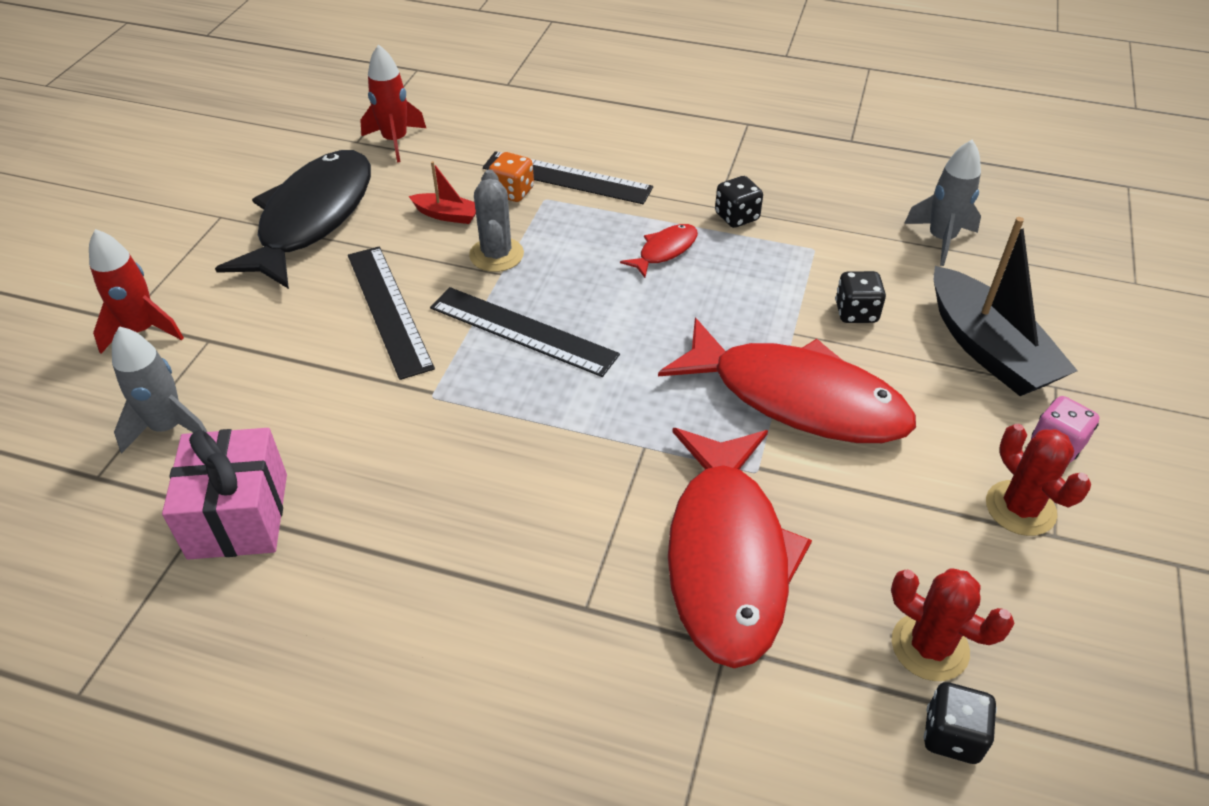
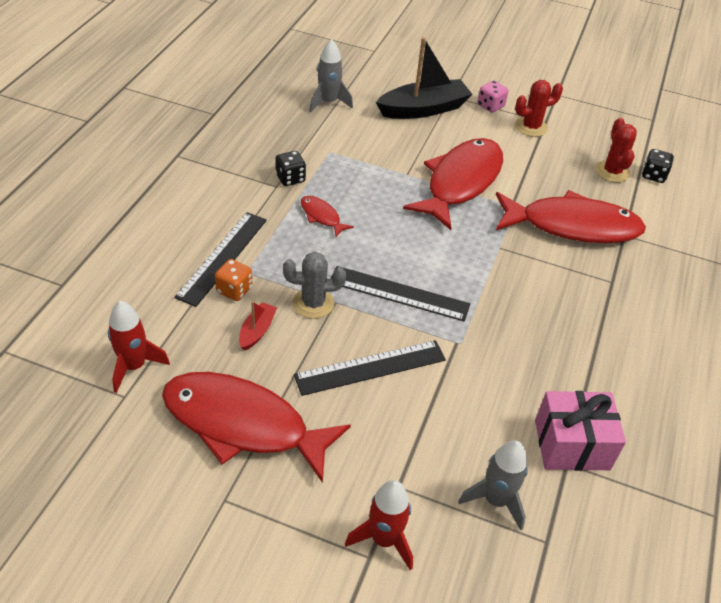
camera: 90 degrees left, 0 degrees up
(312, 219) = (243, 424): black fish -> red fish
(522, 331) = (399, 293): black ruler -> black ruler turned 75 degrees clockwise
(856, 312) = (391, 147): black dice -> none
(929, 647) = (612, 172): red cactus -> red cactus turned 45 degrees counterclockwise

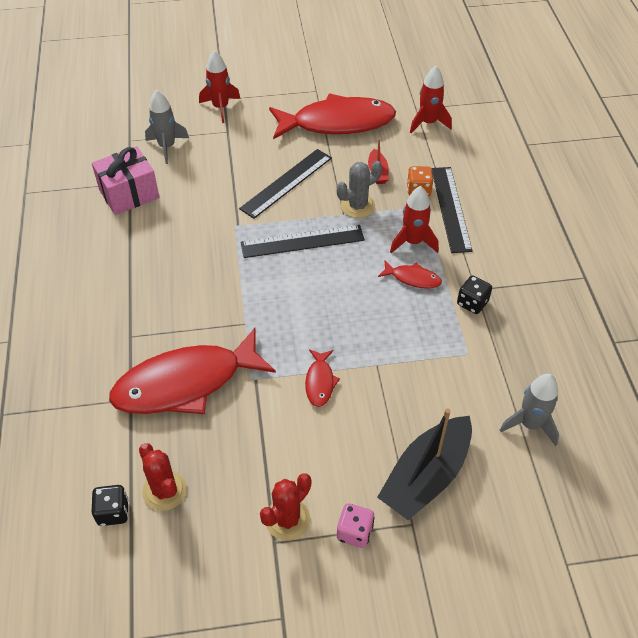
camera: 155 degrees right, 5 degrees up
(291, 244) = (413, 242): none -> red rocket
(460, 182) = (320, 382): red fish -> red fish, size x0.42

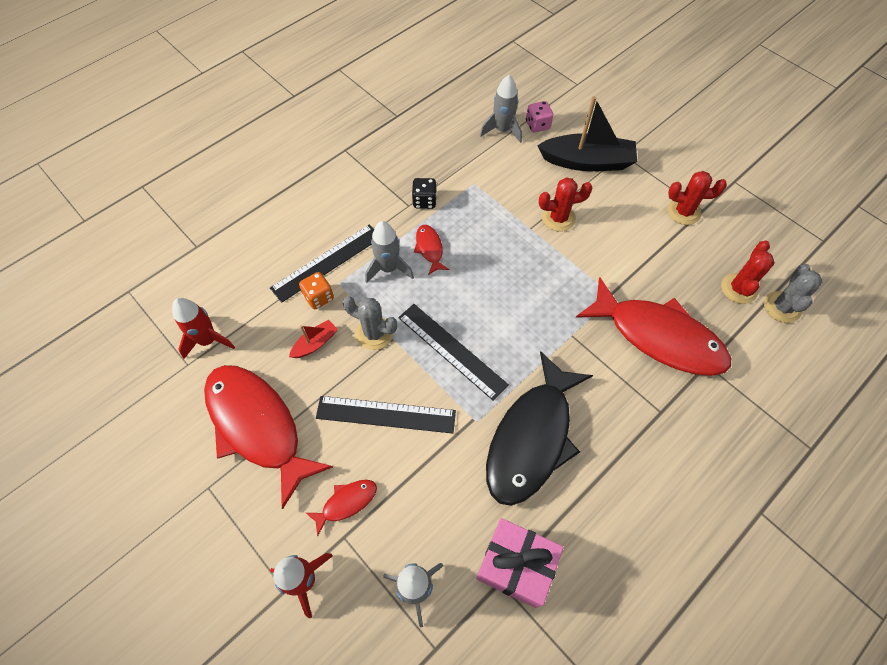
camera: 125 degrees left, 10 degrees up
(113, 512) = (782, 307): black dice -> grey cactus
(193, 248) = (532, 438): none -> black fish
(320, 382) = (575, 253): red fish -> red fish (346, 503)
(354, 532) = (656, 176): pink dice -> pink dice (537, 125)
(370, 396) = (558, 218): none -> red cactus
(413, 242) = (388, 269): red rocket -> grey rocket

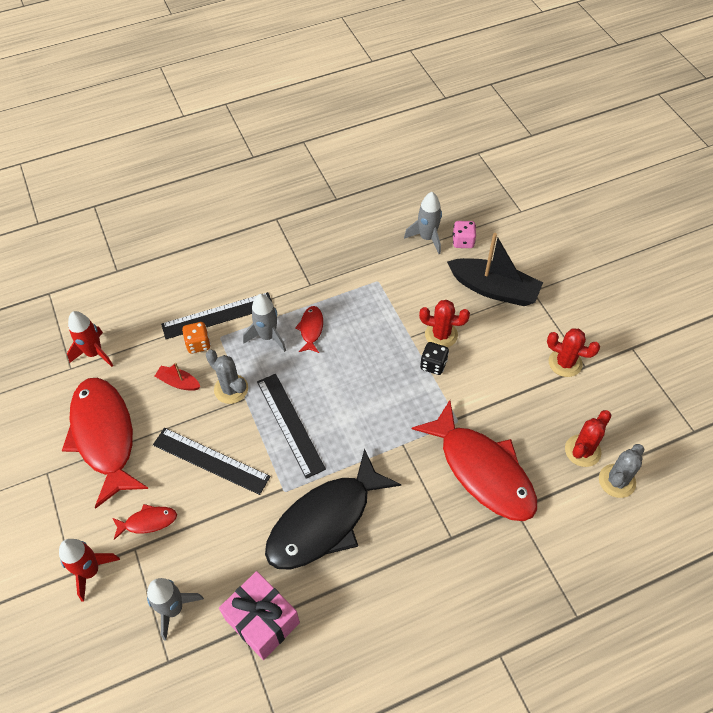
camera: 20 degrees right, 5 degrees down
(315, 343) = (178, 382): red boat -> red boat turned 135 degrees counterclockwise
(424, 201) = (326, 285): black dice -> black dice (433, 365)

